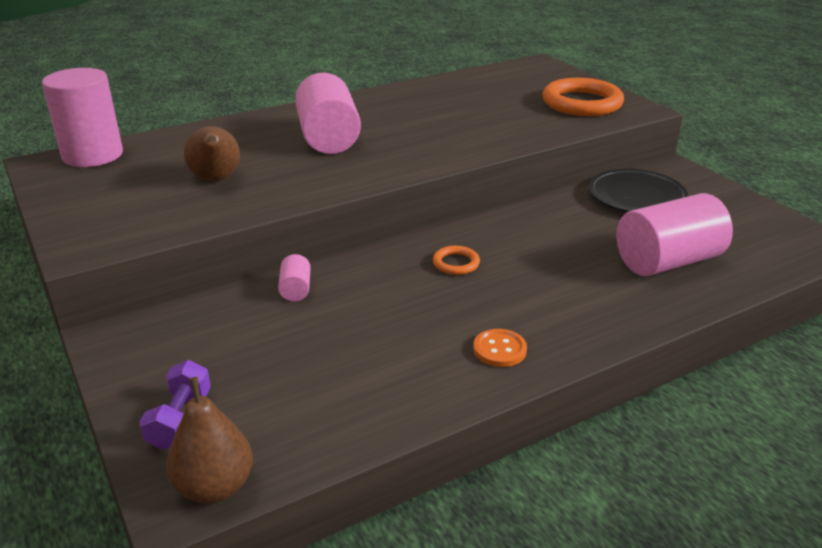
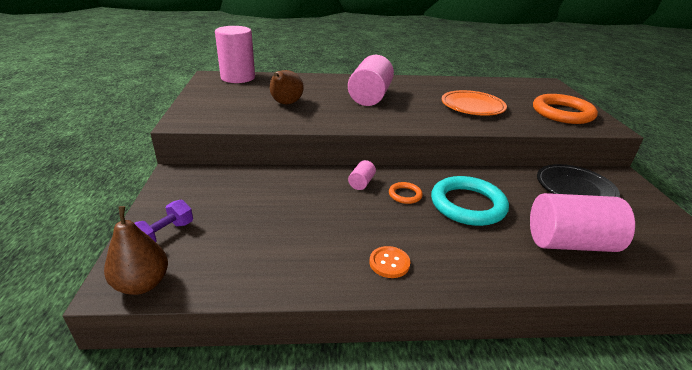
camera: 25 degrees right, 0 degrees up
(295, 290) = (293, 180): pink cylinder -> pink cylinder (361, 183)
(473, 120) = (472, 106): none -> orange plate
(536, 252) = (468, 205): none -> turquoise ring

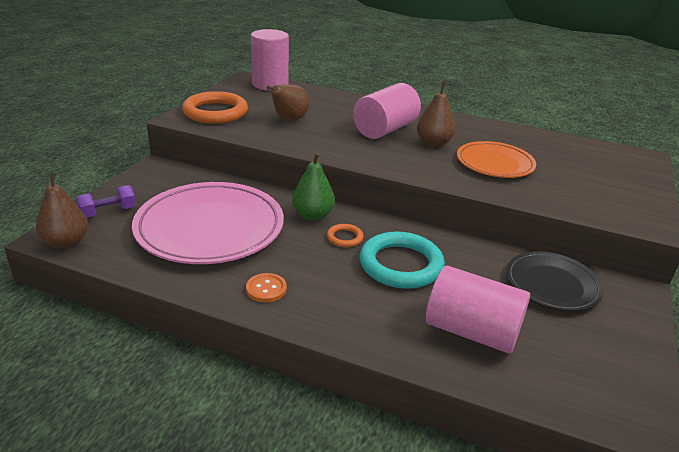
camera: 25 degrees right, 0 degrees up
(284, 221) = (210, 228): none -> pink plate
(361, 183) = (313, 215): pink cylinder -> green pear
(416, 100) = (433, 143): none -> brown pear
(562, 113) = (607, 195): orange ring -> orange ring (215, 112)

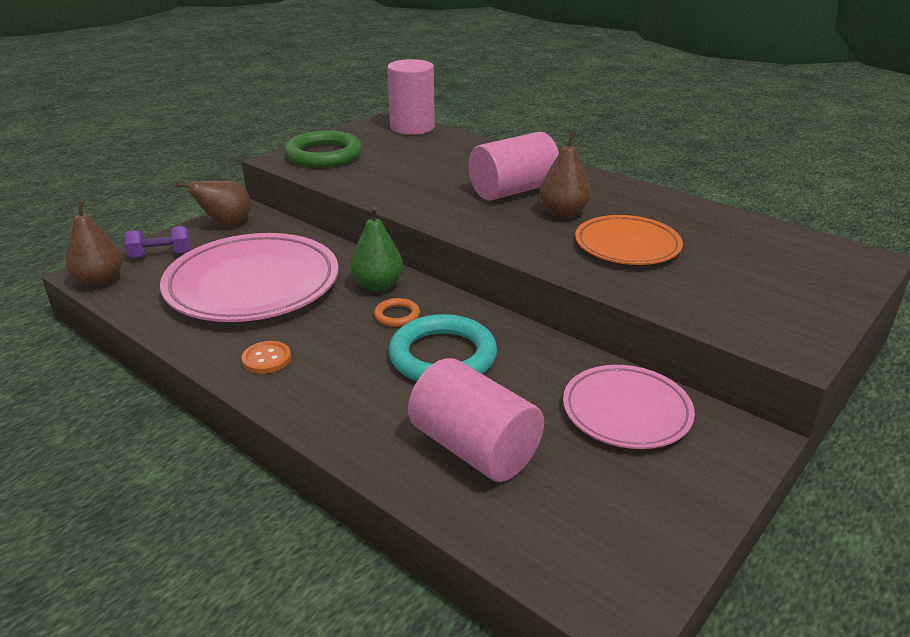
camera: 20 degrees right, 0 degrees up
(215, 112) = (324, 155): orange ring -> green ring
(289, 120) = (402, 170): brown pear -> brown pear (226, 224)
(552, 285) = (626, 411): black plate -> pink plate

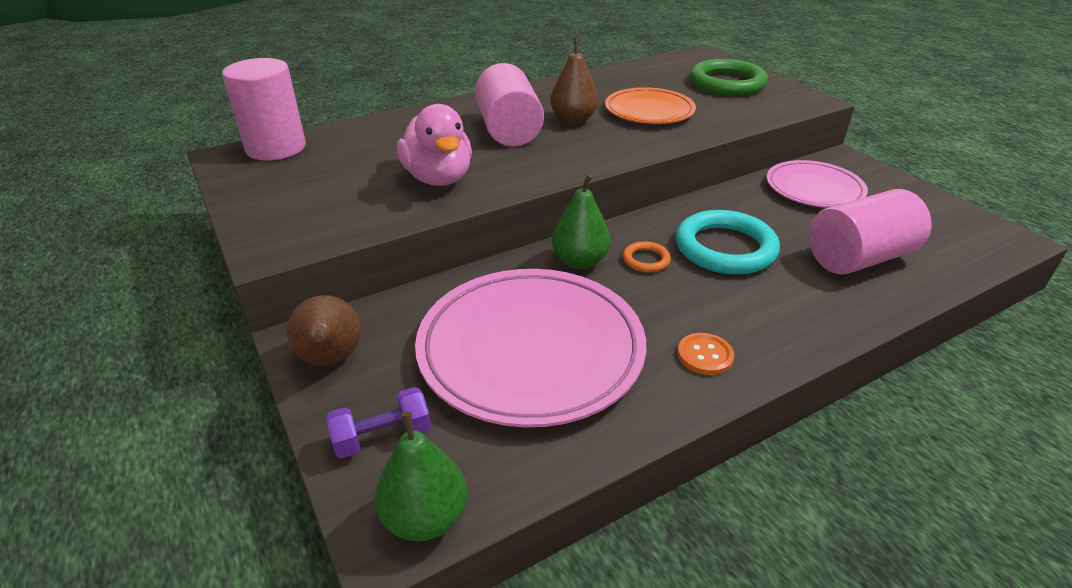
camera: 70 degrees left, 5 degrees up
(100, 281) = (425, 518): brown pear -> green pear
(161, 255) = (382, 437): purple dumbbell -> purple dumbbell turned 60 degrees clockwise
(324, 155) = (296, 215): green ring -> green ring (727, 83)
(403, 183) = (438, 178): none -> pink duck

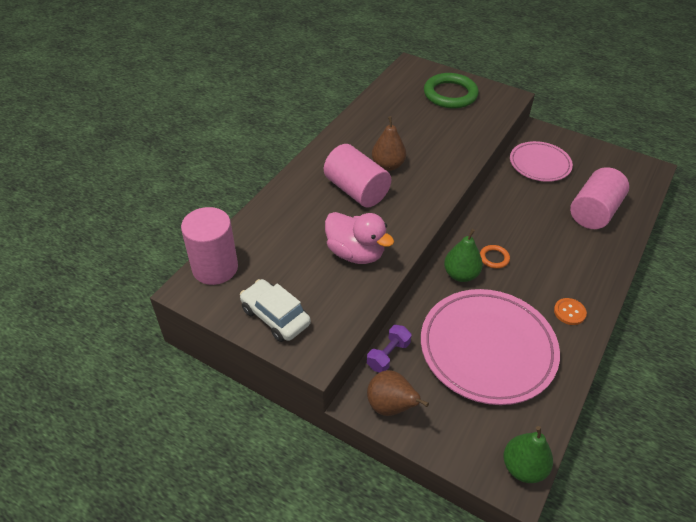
camera: 30 degrees left, 10 degrees up
(277, 202) = (275, 317): none -> white car
(382, 437) = (464, 437): purple dumbbell -> purple dumbbell (388, 355)
(649, 111) = (426, 140): orange plate -> none
(725, 248) = (527, 231): turquoise ring -> none

